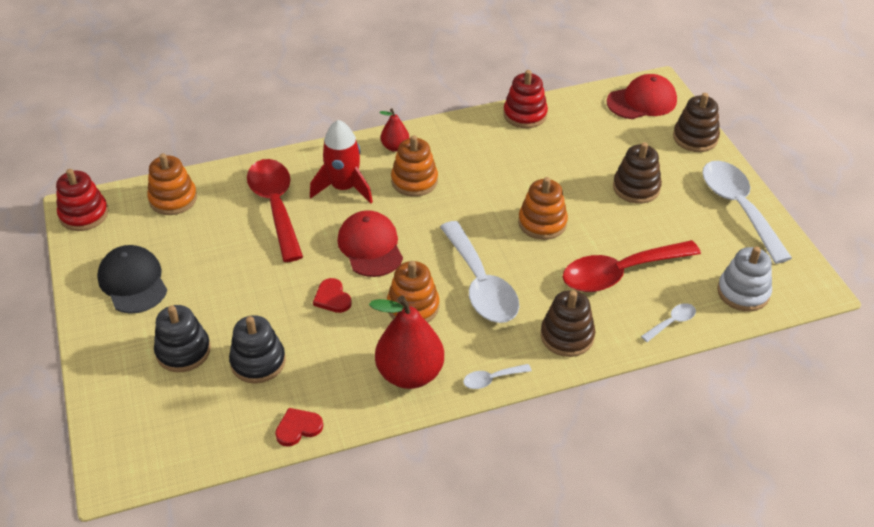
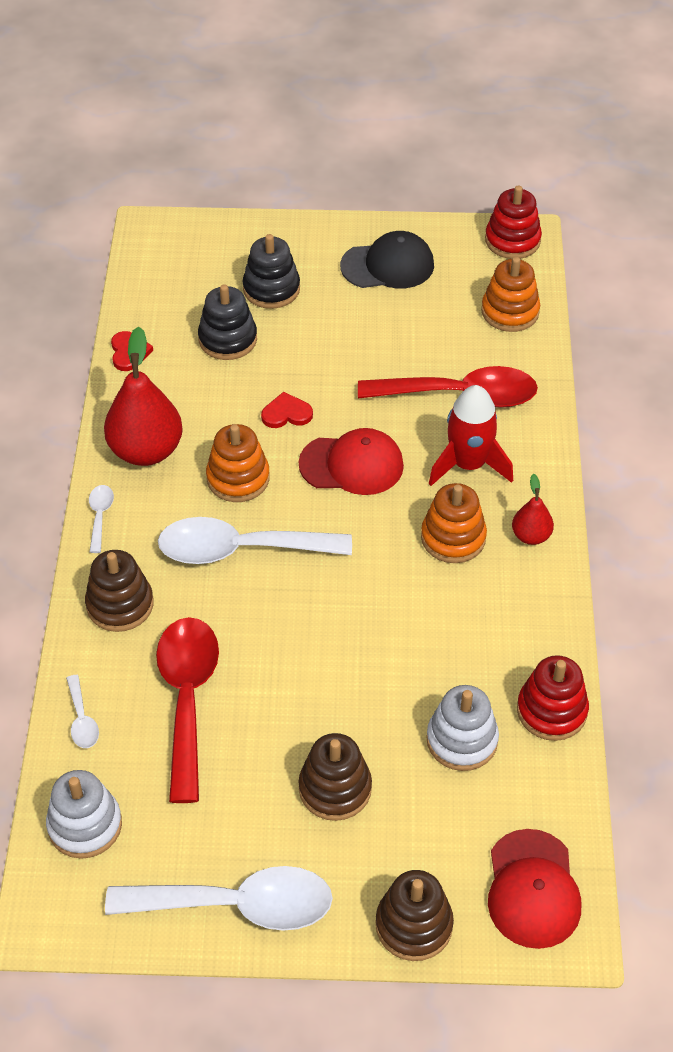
camera: 110 degrees right, 5 degrees up
(542, 223) = (315, 649): orange stacking toy -> none
(568, 145) = (462, 740): none -> white stacking toy

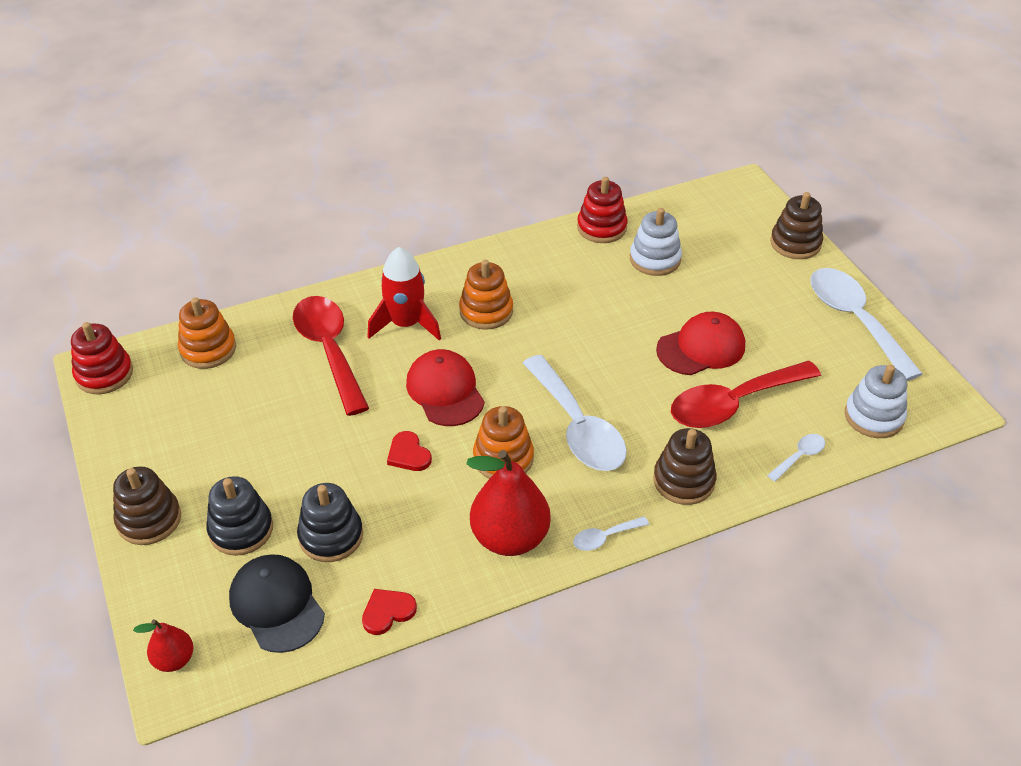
camera: 115 degrees left, 5 degrees down
(335, 788) = (738, 304): brown stacking toy -> brown stacking toy (149, 519)
(388, 265) = (172, 451): black cap -> black cap (277, 605)
(531, 536) = (459, 273): red pear -> red pear (174, 659)
(533, 889) = (730, 205): red cap -> red cap (701, 348)

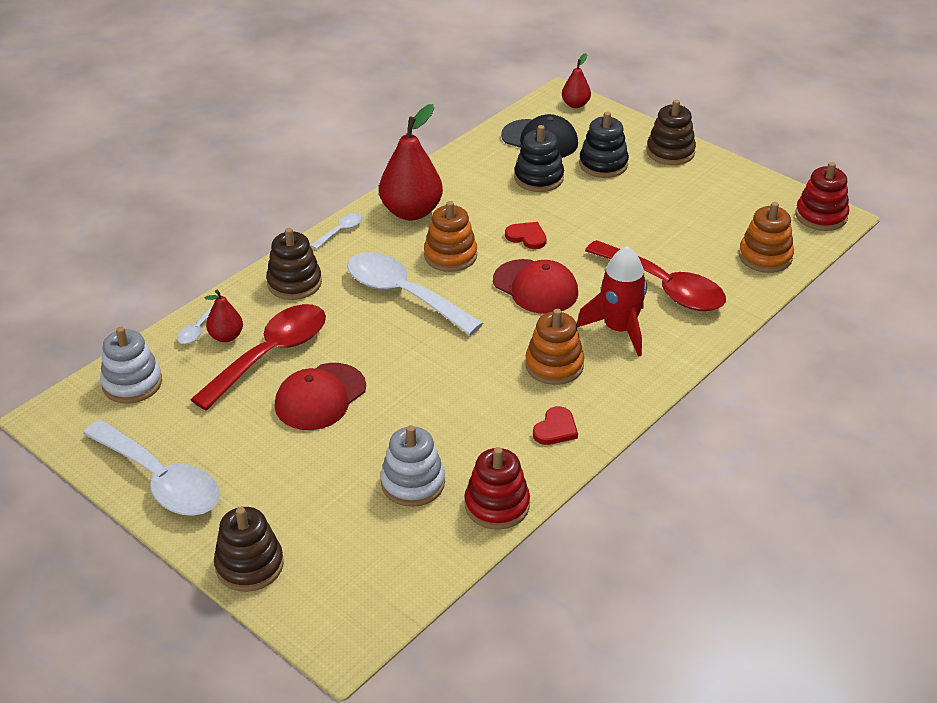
camera: 155 degrees right, 5 degrees down
(387, 612) = (466, 155): red heart -> red heart (555, 429)
(772, 438) = (226, 336): none -> red pear

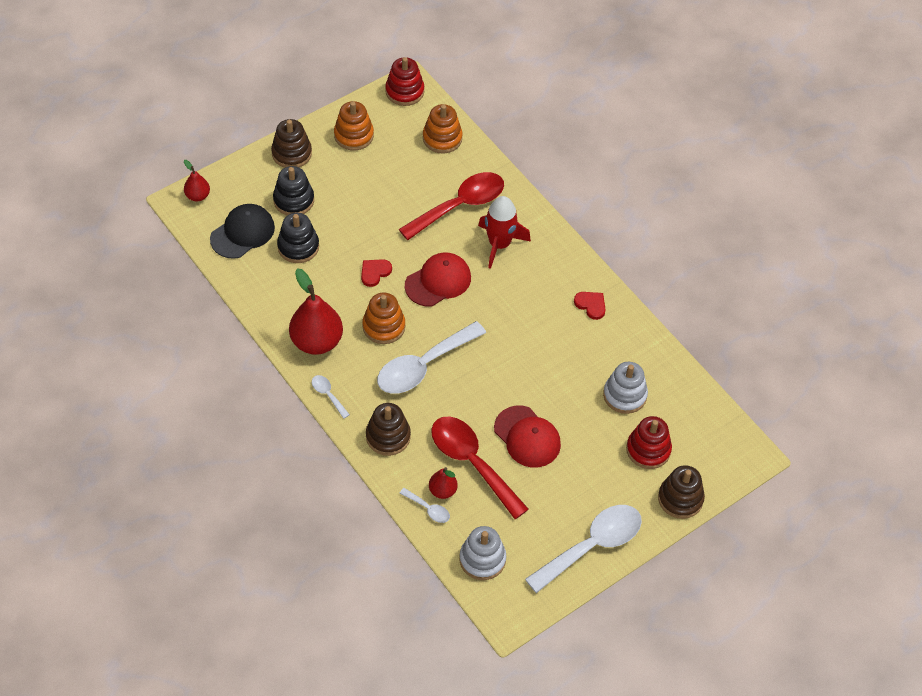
camera: 80 degrees left, 15 degrees up
(497, 505) = (653, 353): red stacking toy -> red stacking toy (648, 450)
(554, 365) = (527, 291): orange stacking toy -> orange stacking toy (354, 135)

